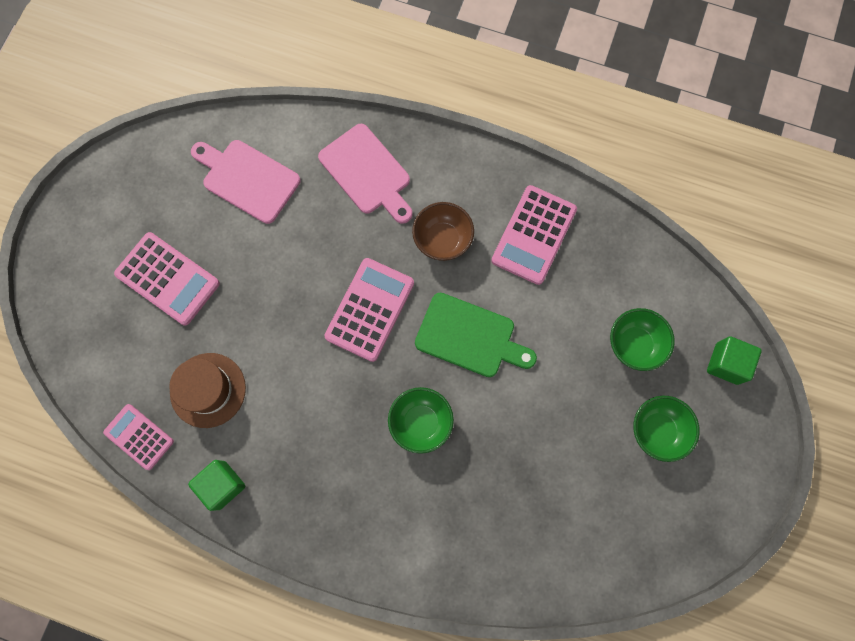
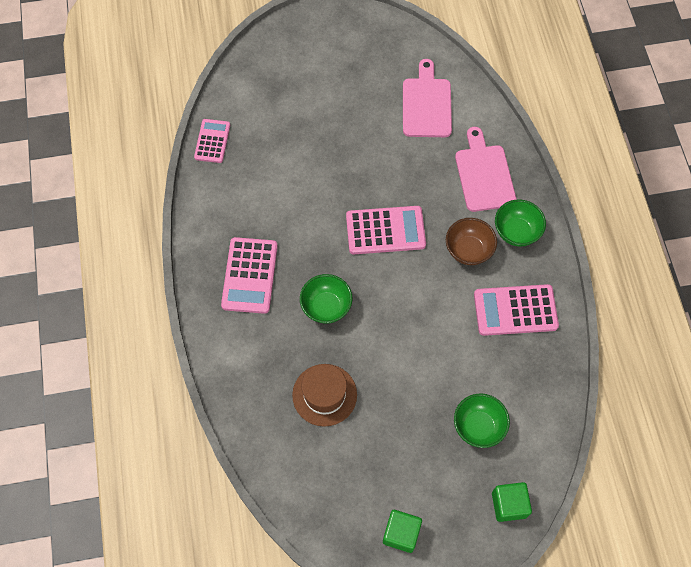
camera: 60 degrees right, 10 degrees down
(168, 279) = (326, 97): pink calculator -> pink calculator (249, 275)
(208, 390) = (267, 163): brown hat -> brown hat (324, 395)
(222, 485) = (210, 207): green cube -> green cube (401, 533)
(367, 173) = (484, 174): pink cutting board -> pink cutting board turned 150 degrees clockwise
(469, 337) = (408, 306): green cutting board -> none
(657, 430) = (422, 477): green bowl -> green bowl (516, 232)

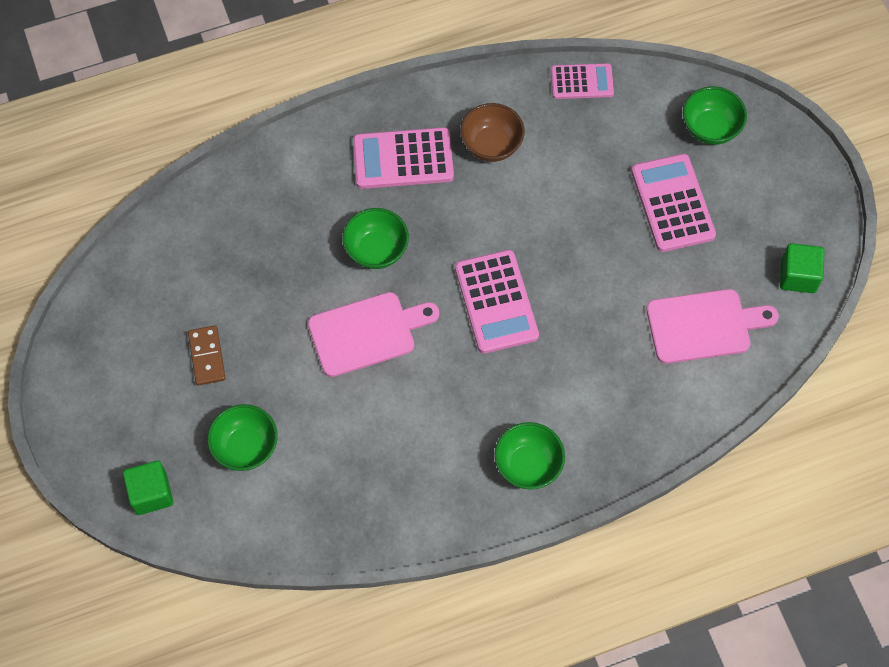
camera: 80 degrees right, 0 degrees up
(272, 69) = (710, 128): none -> green bowl
(324, 395) = (262, 267): brown hat -> none
(396, 447) = (207, 356): none -> brown domino
(401, 533) = (104, 376): green cube -> green cube (798, 276)
(468, 250) = (488, 407): brown bowl -> brown bowl (491, 145)
(484, 174) = (608, 414): pink cutting board -> pink cutting board (367, 333)
(515, 310) = (411, 475): pink calculator -> pink calculator (672, 203)

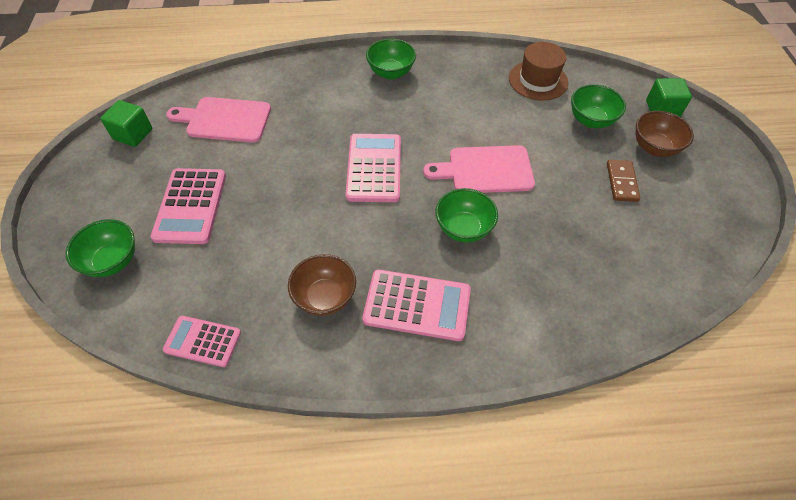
camera: 165 degrees left, 10 degrees down
(165, 421) = (654, 148): none -> brown bowl
(322, 505) = (538, 80): none -> brown hat

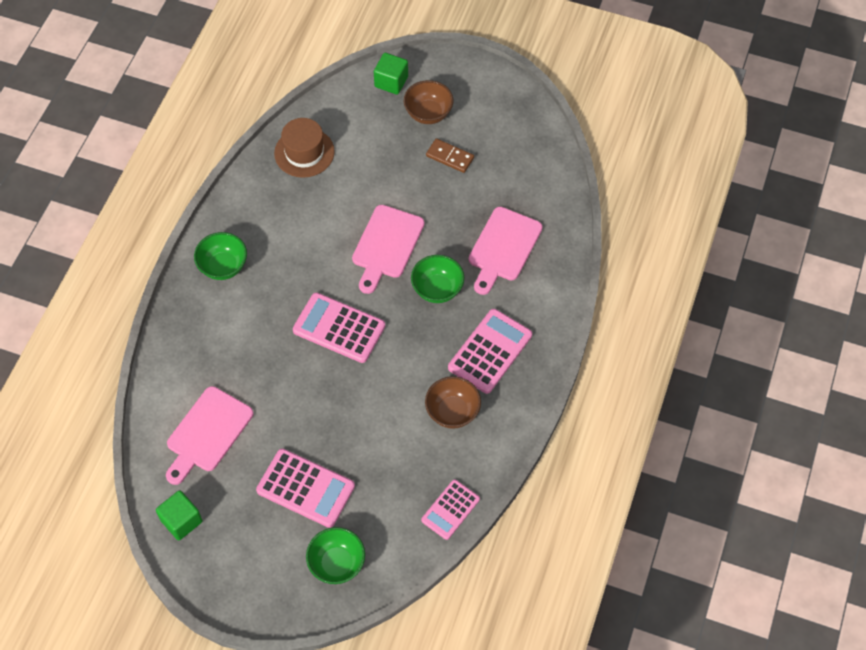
camera: 65 degrees left, 5 degrees up
(552, 269) = (503, 247): none -> pink cutting board
(591, 120) = (374, 140): green bowl -> none

